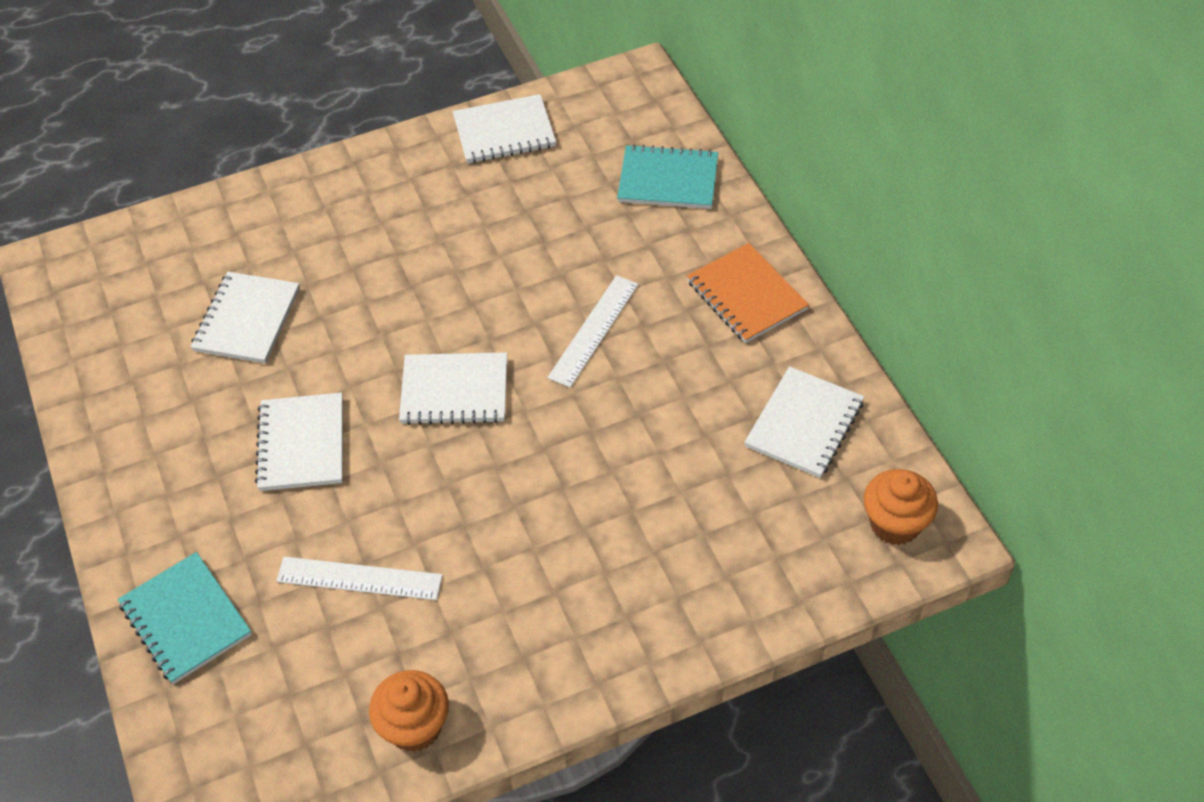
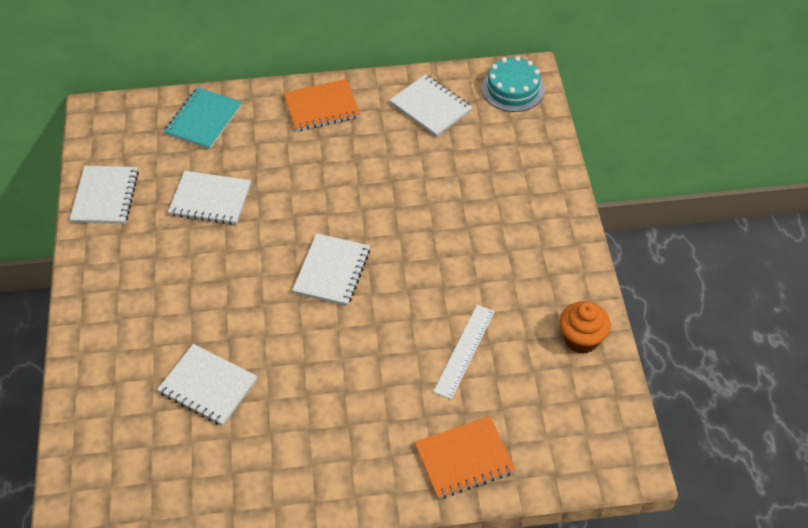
camera: 75 degrees left, 0 degrees up
(186, 619) = (464, 459): turquoise notebook -> orange notebook
(302, 444) = (340, 367): white notebook -> white notebook (210, 199)
(594, 330) = (314, 187): white ruler -> none
(895, 524) = (513, 89): orange cupcake -> turquoise cake

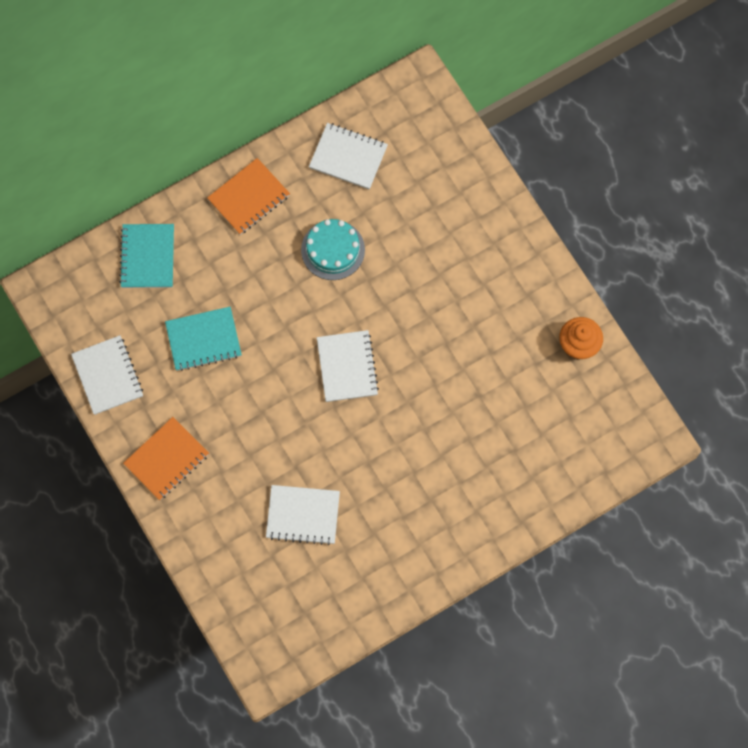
camera: 25 degrees left, 20 degrees up
(210, 199) = (203, 339): white notebook -> turquoise notebook
(464, 351) = (491, 395): white ruler -> none
(464, 459) = (532, 489): orange notebook -> orange notebook (166, 459)
(513, 89) = (413, 105): turquoise cake -> turquoise cake (333, 250)

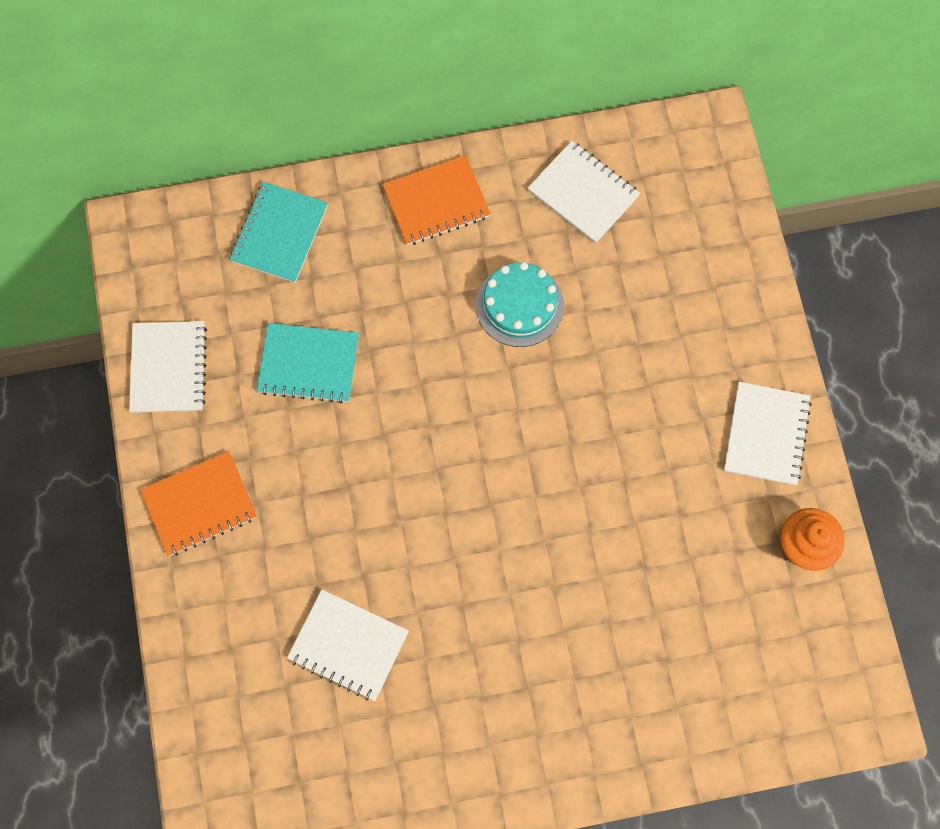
camera: 20 degrees right, 0 degrees up
(347, 367) = (481, 465): white notebook -> white notebook (766, 434)

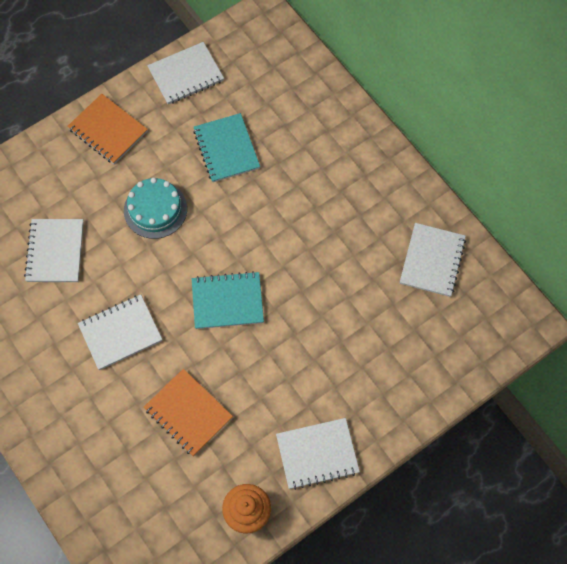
camera: 65 degrees right, 5 degrees down
(279, 233) = (304, 94): turquoise notebook -> turquoise notebook (227, 301)
(436, 202) = (375, 174): orange notebook -> orange notebook (188, 413)
(505, 605) = (120, 333): none -> white notebook
(519, 305) = (330, 255): turquoise cake -> turquoise cake (155, 209)

